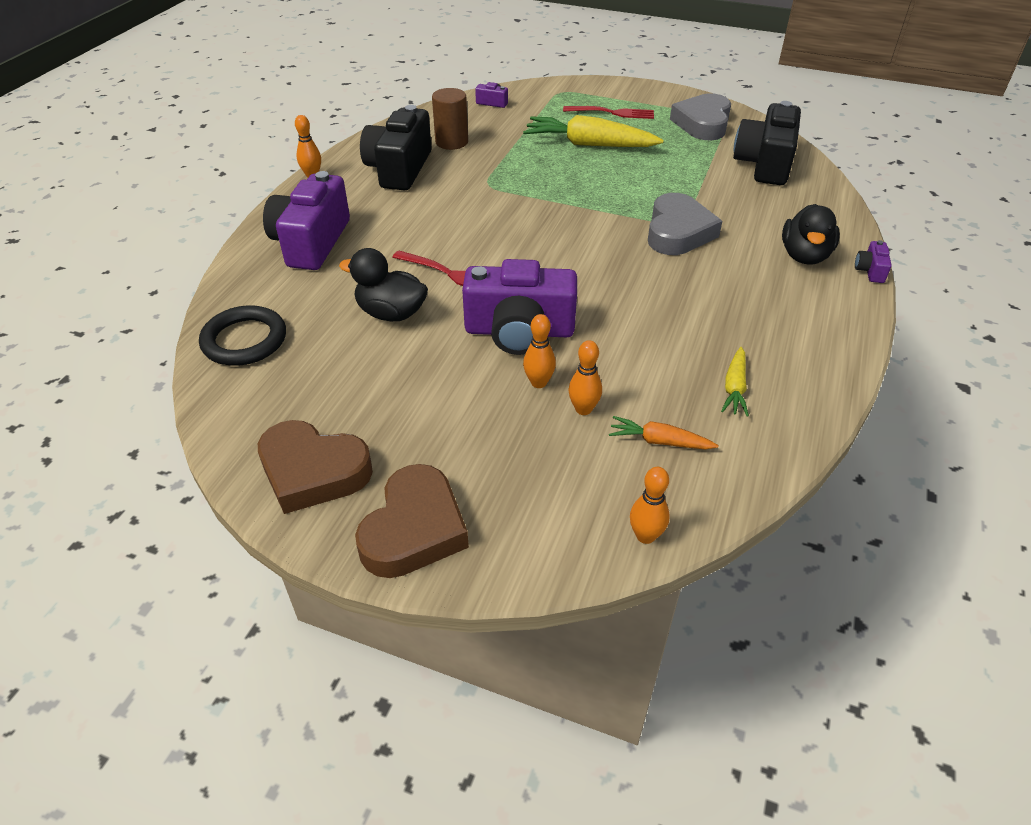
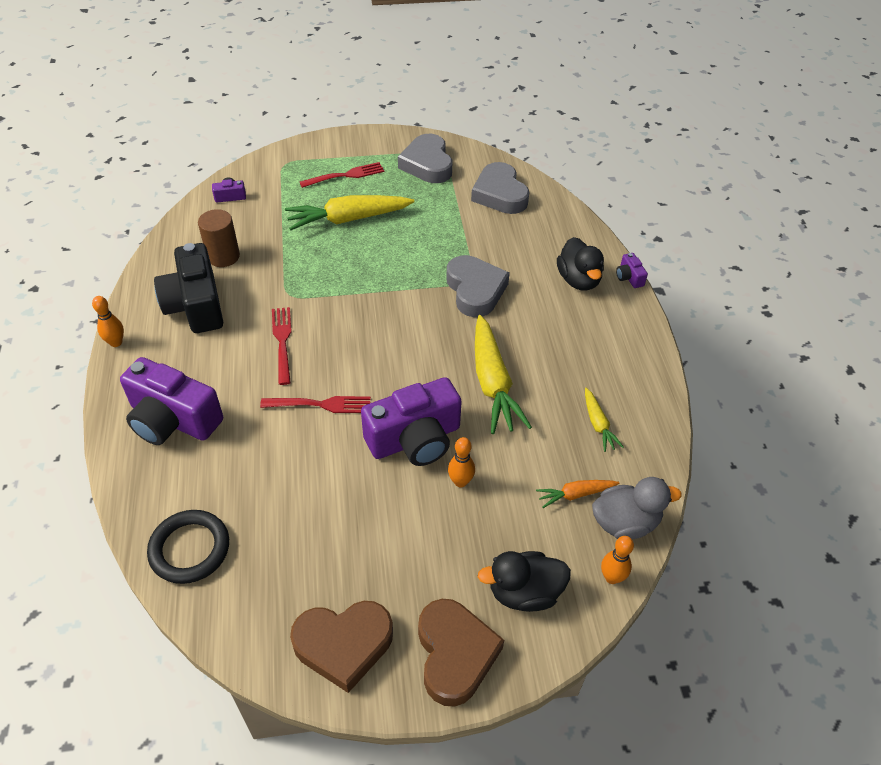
camera: 30 degrees left, 5 degrees up
(311, 242) = (173, 420): purple camera -> purple camera turned 45 degrees counterclockwise
(391, 313) = (299, 466): black duck -> black duck (524, 592)
(453, 217) = (282, 342): none -> red fork
(583, 409) = (507, 491): orange bowling pin -> none
(638, 312) = (492, 383): none -> yellow carrot
(700, 490) = (625, 523): none -> grey duck
(764, 164) = (500, 194): black camera -> grey heart

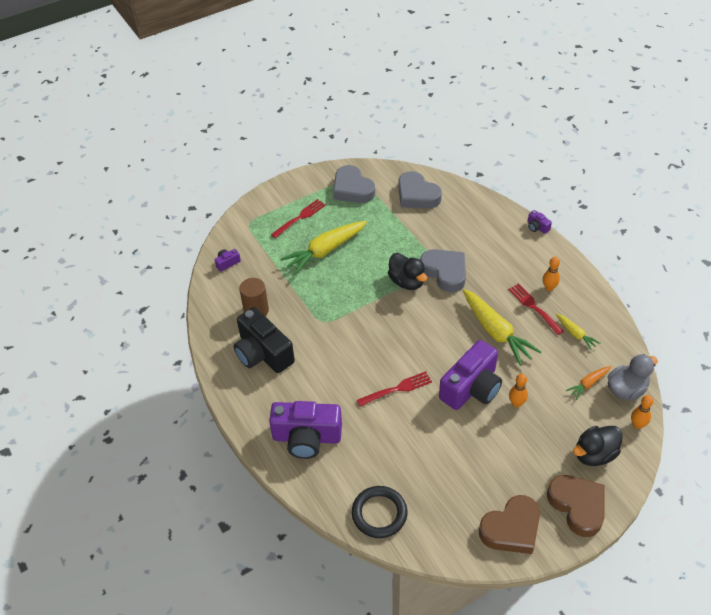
camera: 20 degrees left, 0 degrees up
(116, 342) = (226, 401): orange bowling pin -> orange bowling pin (549, 288)
(282, 342) = (342, 356): red fork -> red fork (534, 307)
(578, 280) = (506, 241): black duck -> black duck (407, 282)

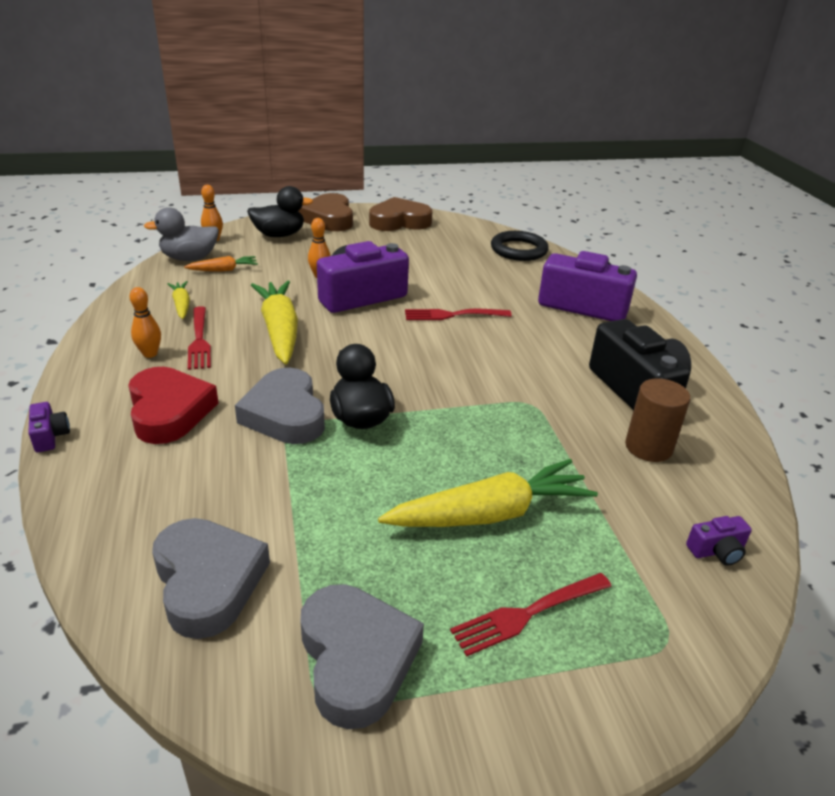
camera: 165 degrees left, 15 degrees down
(500, 256) = (169, 411): none -> red heart

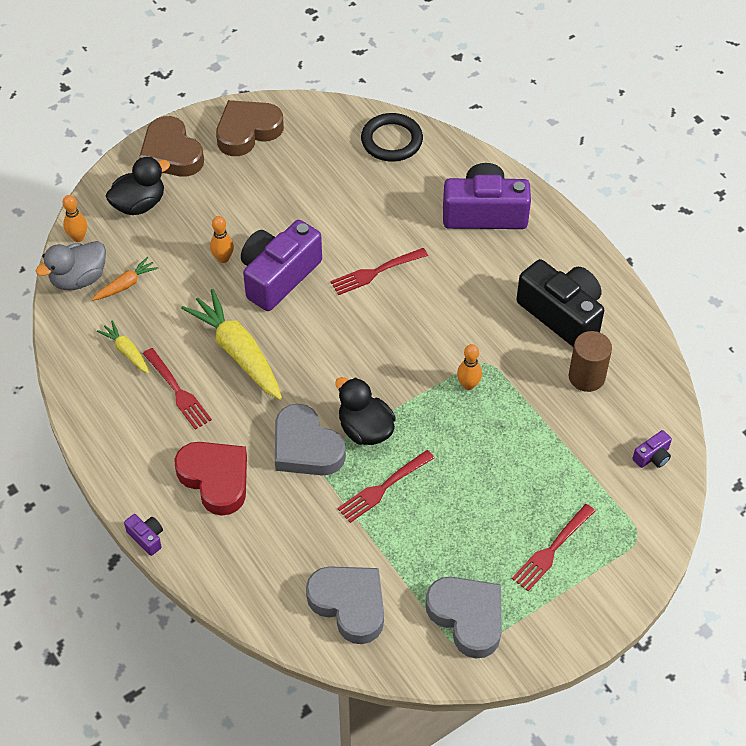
camera: 20 degrees left, 20 degrees up
(150, 354) = (149, 423): orange bowling pin -> orange bowling pin (468, 385)
(344, 474) = (384, 487): none -> red fork
(490, 514) = (499, 483): yellow carrot -> none

